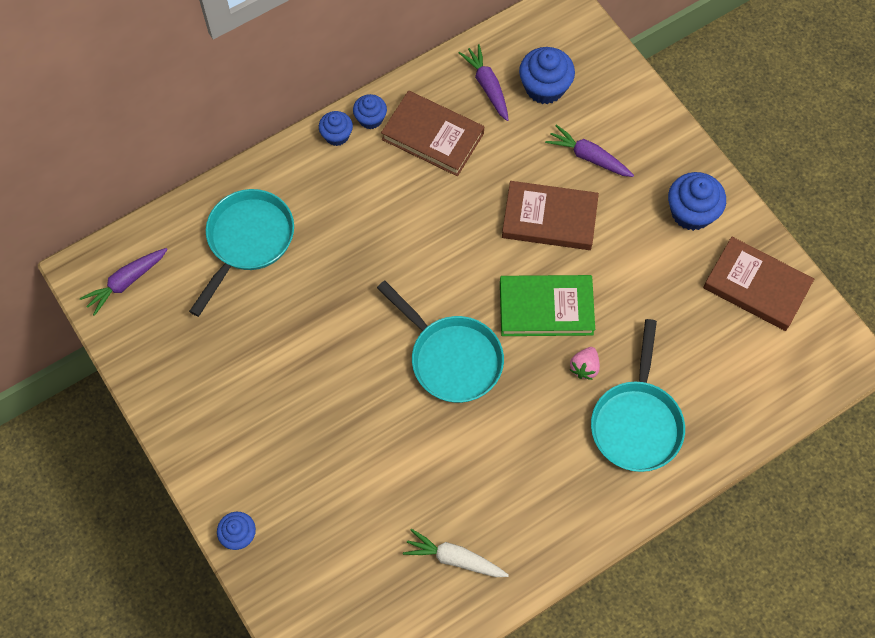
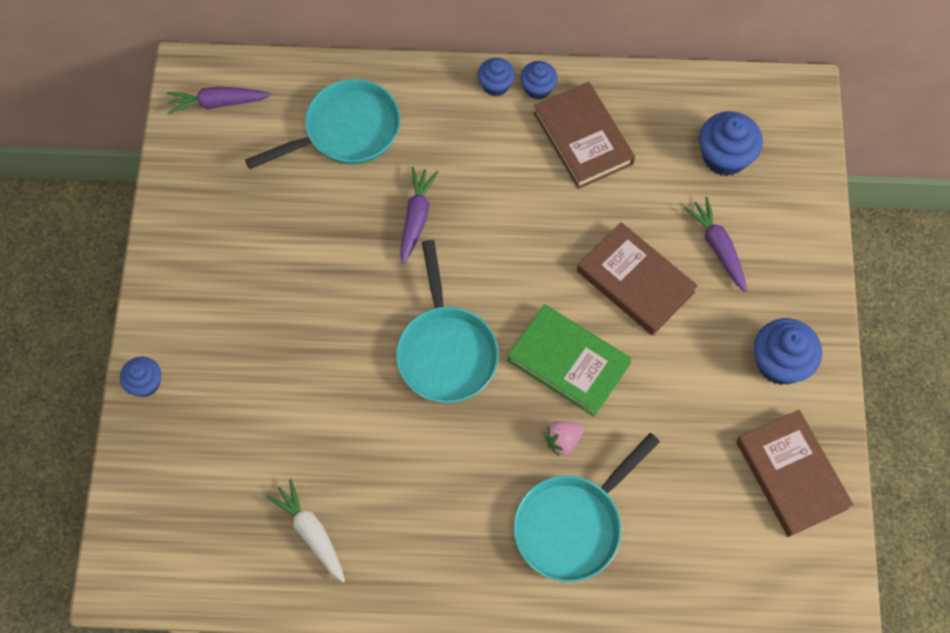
camera: 35 degrees right, 0 degrees up
(487, 86) = (670, 122): purple carrot -> purple carrot (416, 217)

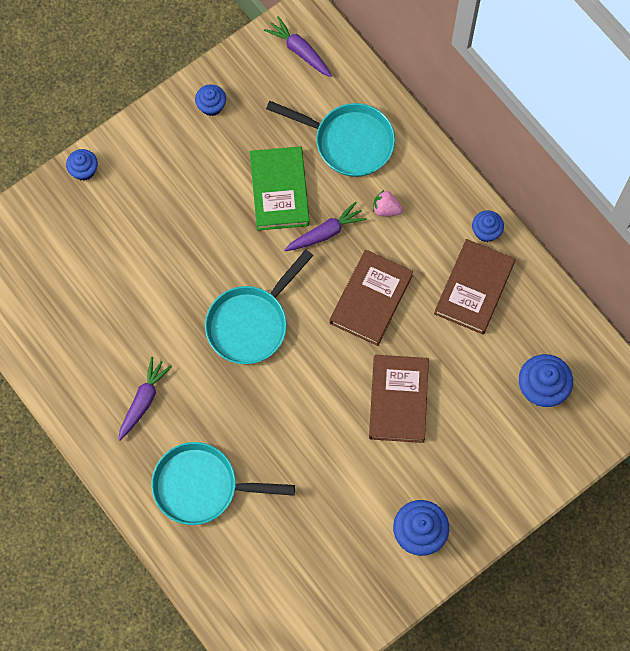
camera: 50 degrees right, 5 degrees up
(311, 533) = (72, 339): white carrot -> none
(495, 85) = (464, 204): blue cupcake -> blue cupcake (211, 106)
(562, 441) = (251, 438): pink strawberry -> pink strawberry (386, 209)
(568, 362) = (306, 402): green book -> green book (279, 190)
(717, 247) = (469, 433): purple carrot -> purple carrot (143, 400)
(791, 475) = (346, 595): brown book -> brown book (371, 299)

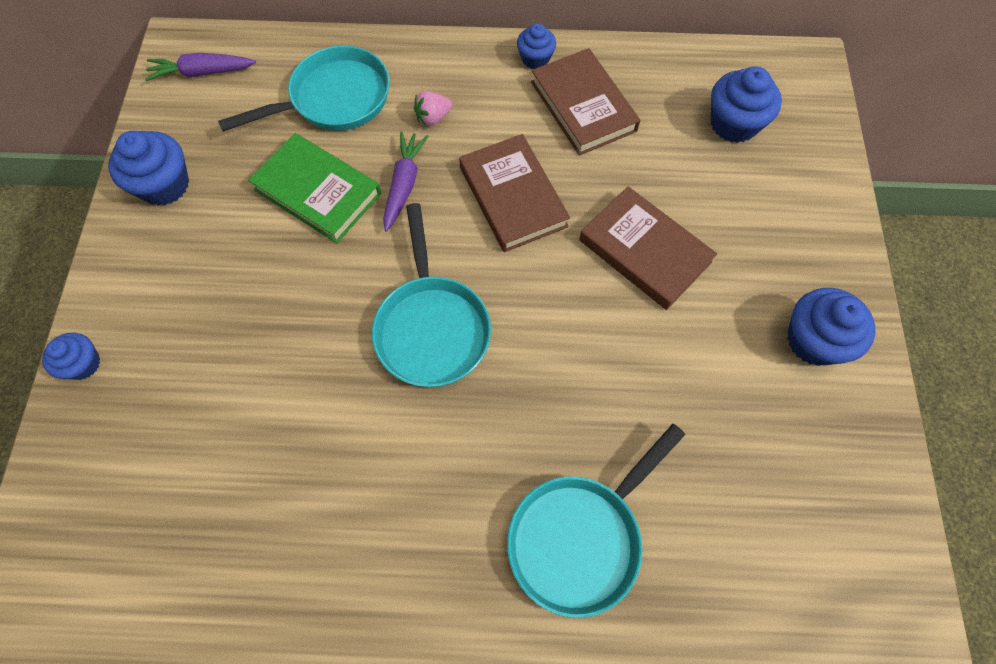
camera: 50 degrees left, 5 degrees down
(143, 400) = (413, 521): purple carrot -> none
(211, 106) = (164, 185): blue cupcake -> blue cupcake, size x1.64

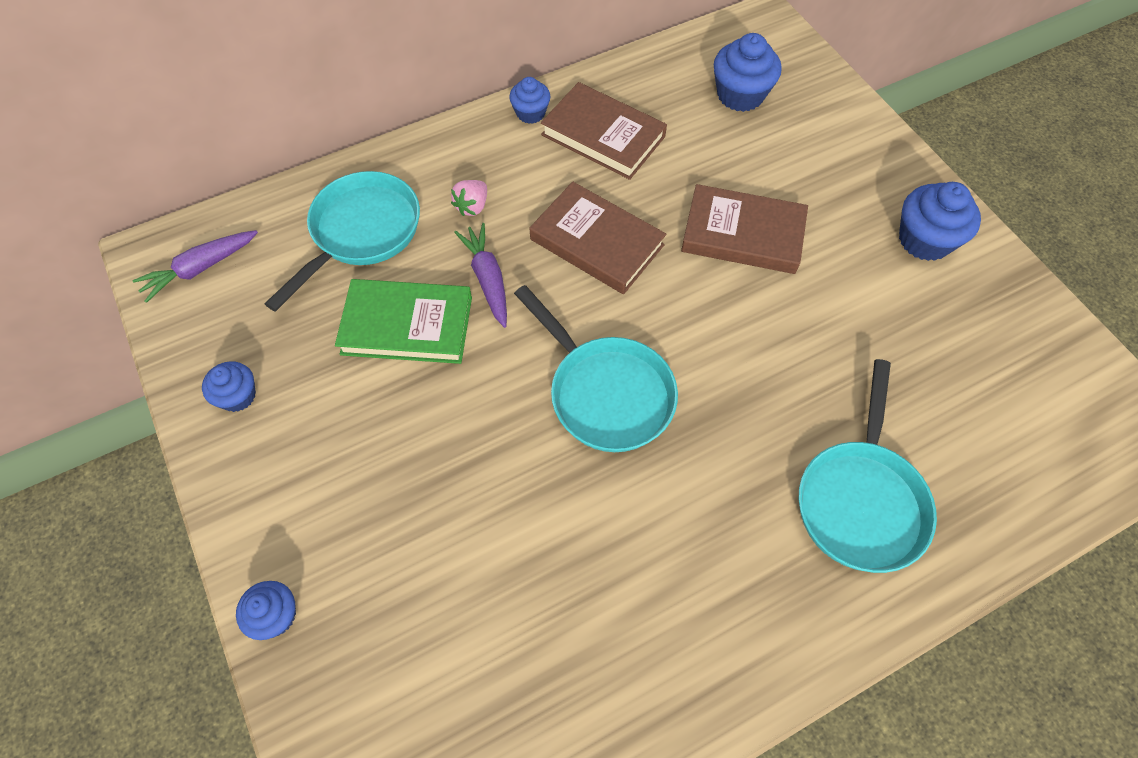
camera: 30 degrees left, 5 degrees down
(164, 185) = (238, 396): blue cupcake -> blue cupcake, size x0.61

